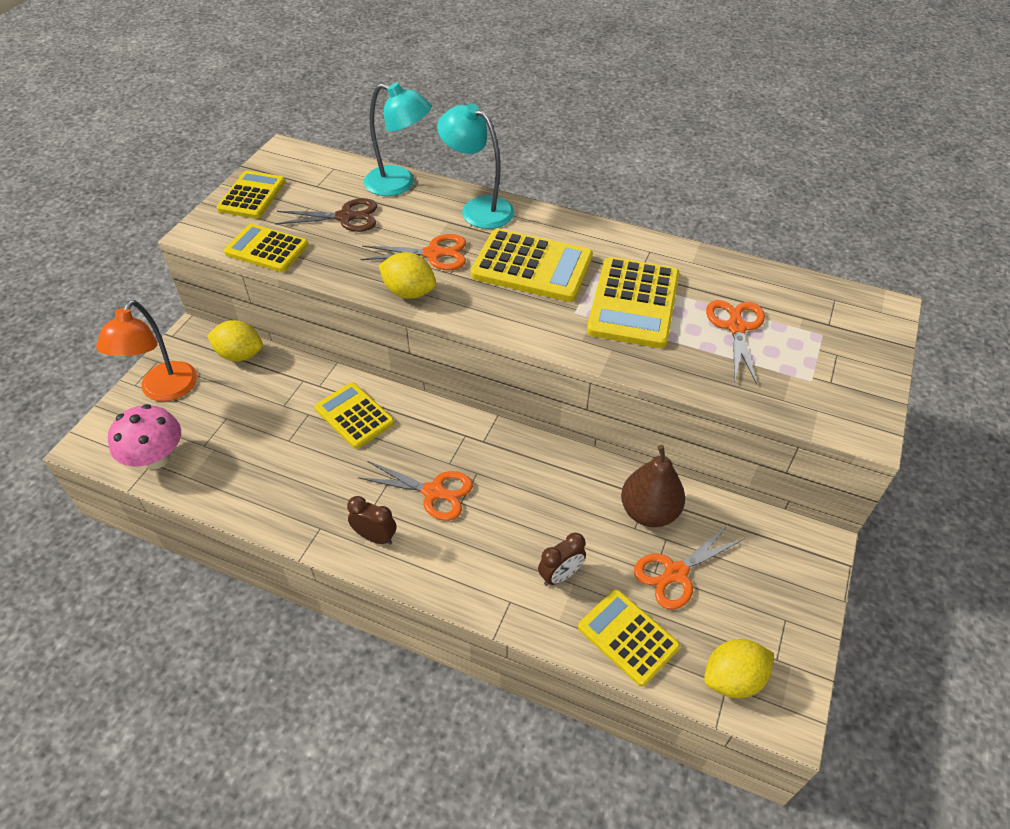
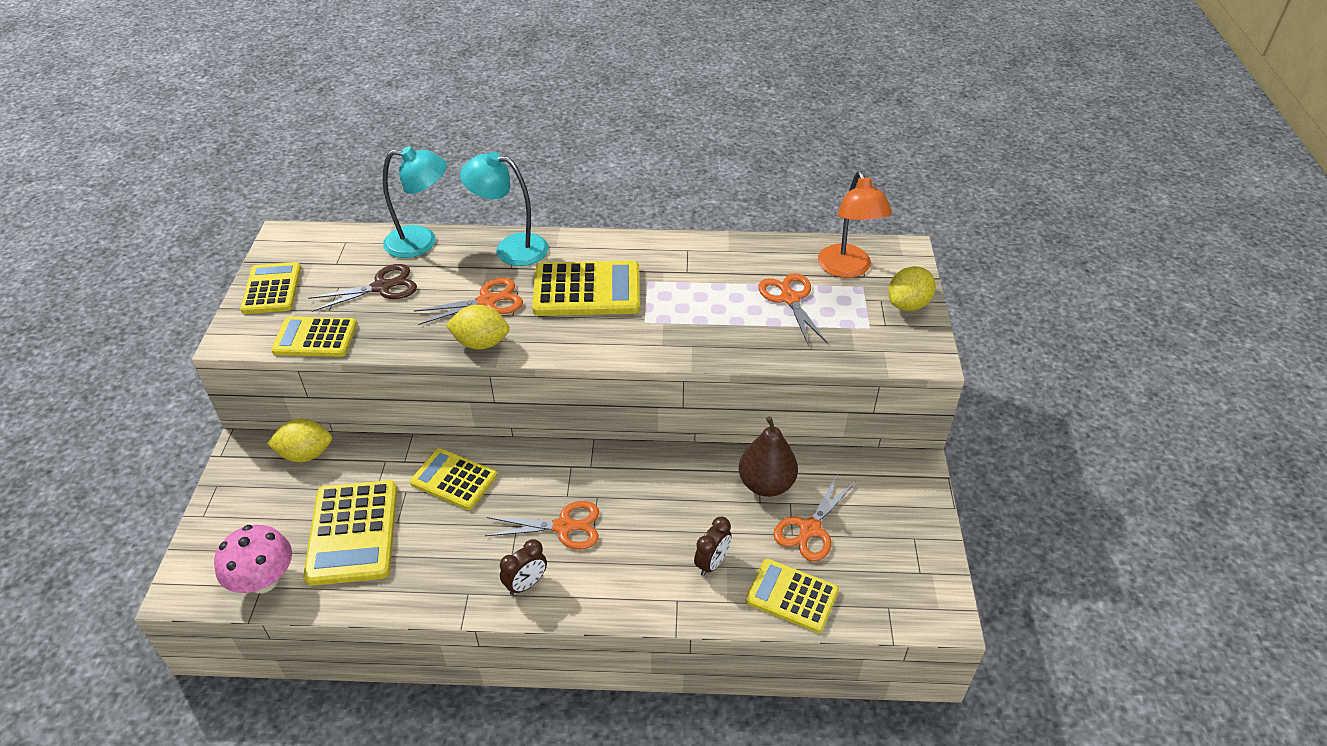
camera: 20 degrees left, 5 degrees down
(164, 391) = (239, 512): orange lamp -> orange lamp (847, 269)
(375, 537) = (526, 584): brown clock -> brown clock turned 135 degrees clockwise
(633, 303) = (693, 300): yellow calculator -> yellow calculator (353, 533)
(733, 679) = (891, 600): yellow lemon -> yellow lemon (908, 304)

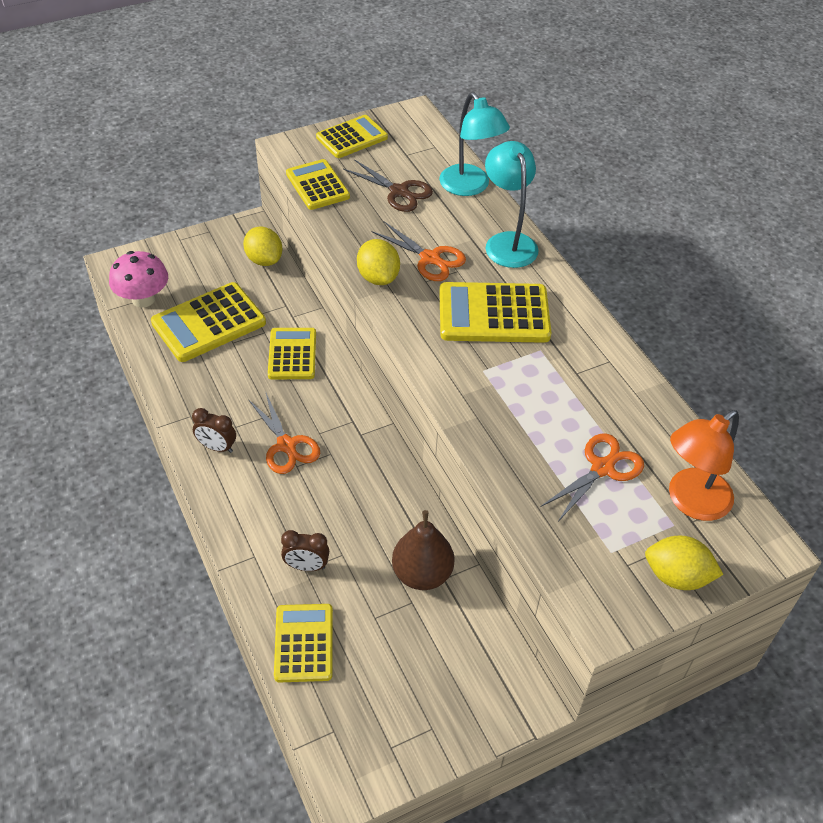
camera: 60 degrees right, 5 degrees up
(587, 290) = (493, 314): yellow calculator -> yellow calculator turned 120 degrees clockwise
(810, 529) = (389, 630): orange scissors -> none

